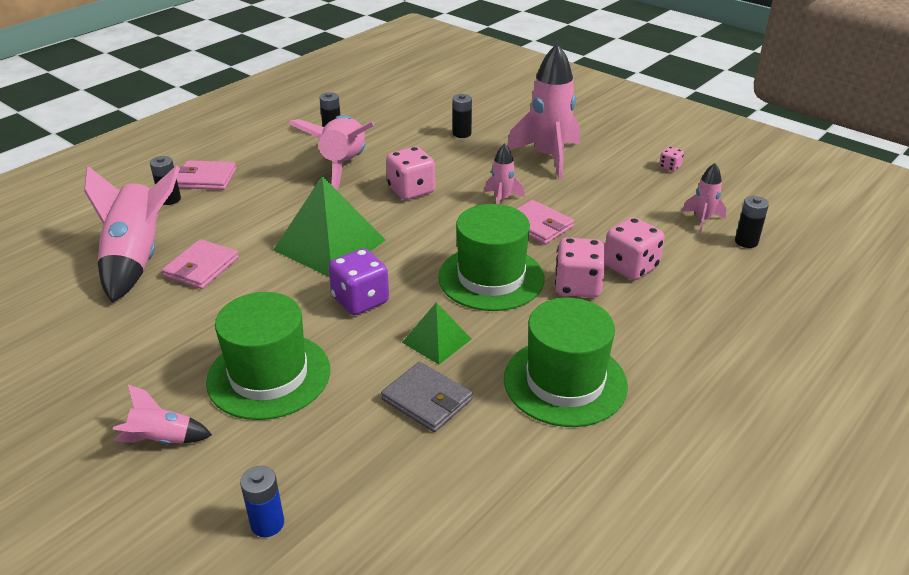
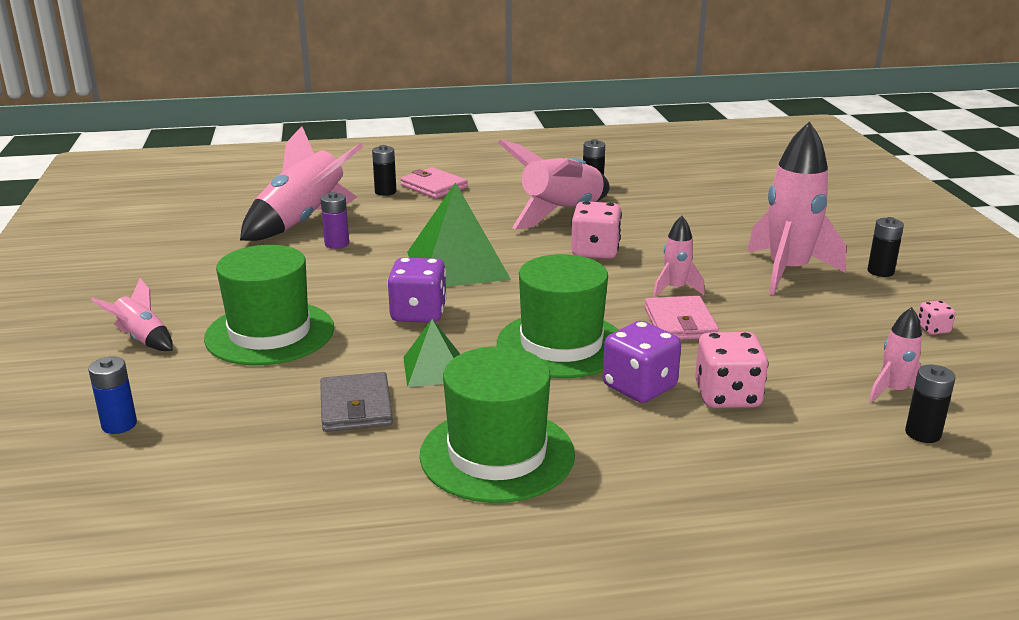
camera: 40 degrees right, 10 degrees down
(201, 267) = (337, 244): pink wallet -> purple battery
(462, 134) = (721, 224): black battery -> black battery (880, 271)
(577, 286) = (639, 387): pink dice -> purple dice

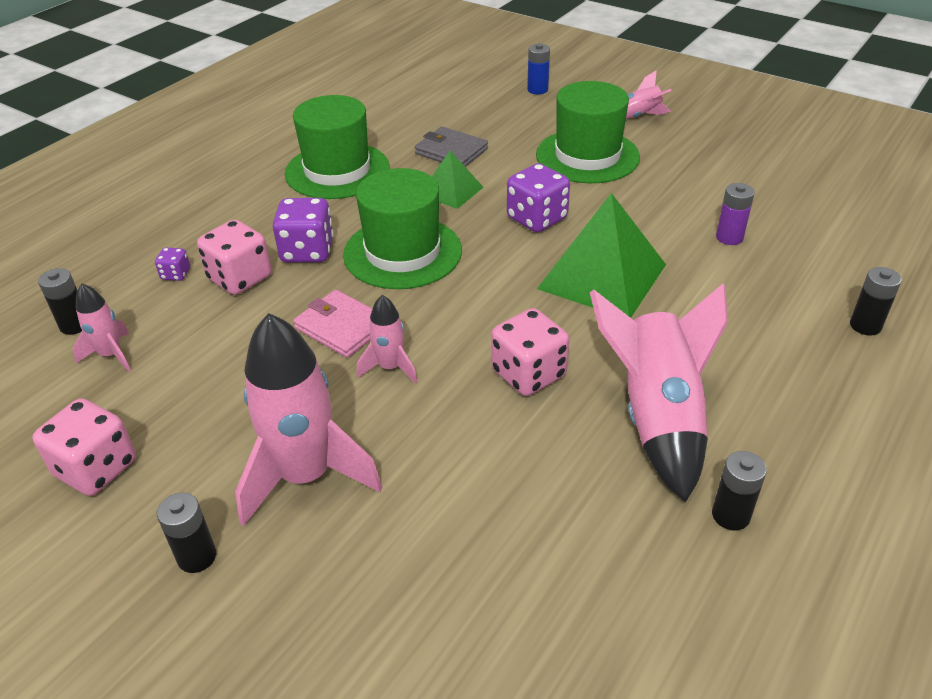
camera: 135 degrees right, 15 degrees up
(303, 222) = (811, 241): pink rocket -> none
(434, 186) = (854, 369): pink wallet -> none
(789, 431) = (176, 274): none -> purple dice
(933, 329) = (96, 468): pink dice -> pink dice, size x2.02

